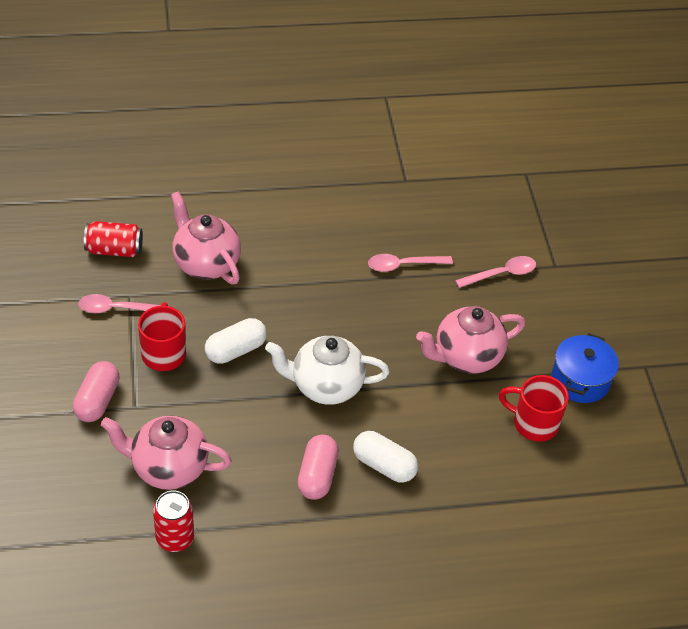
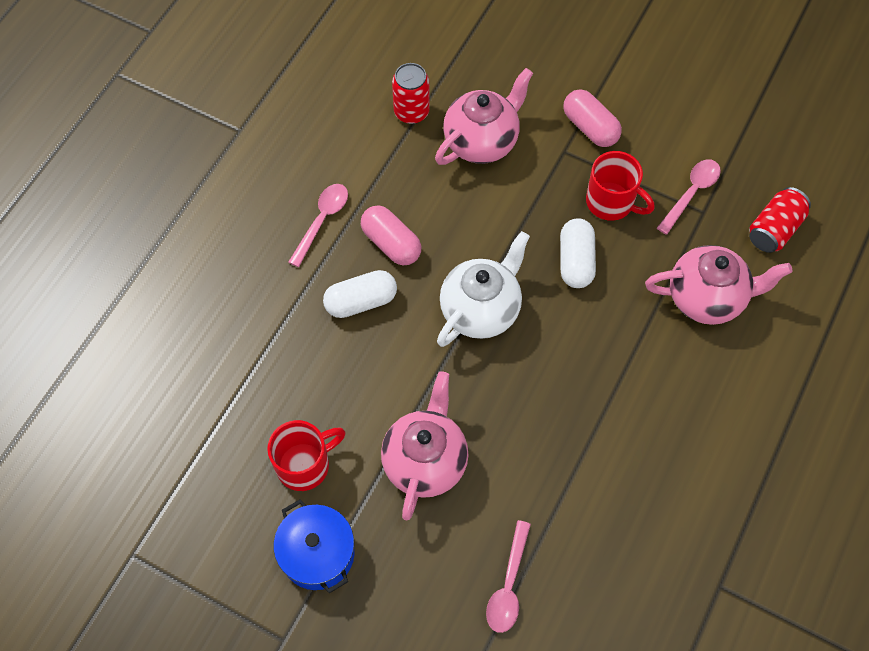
camera: 130 degrees right, 15 degrees up
(403, 265) = (587, 487): pink spoon -> pink spoon (322, 220)

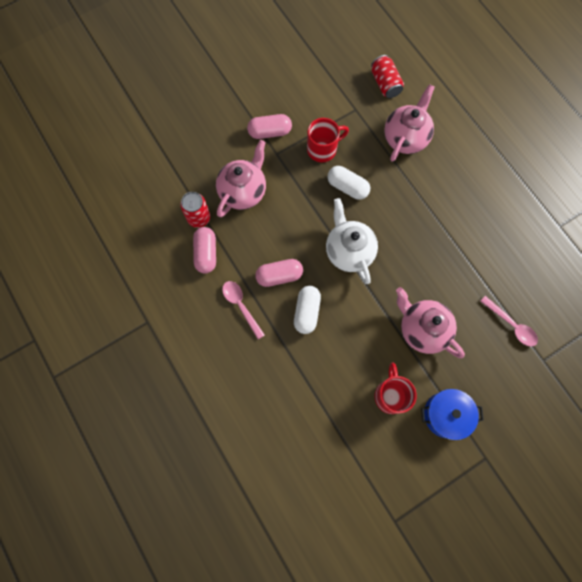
camera: 60 degrees left, 10 degrees up
(368, 145) = (206, 253): none -> pink capsule
(482, 142) = (243, 191): pink teapot -> pink teapot turned 45 degrees clockwise
(691, 193) = (341, 108): pink spoon -> none

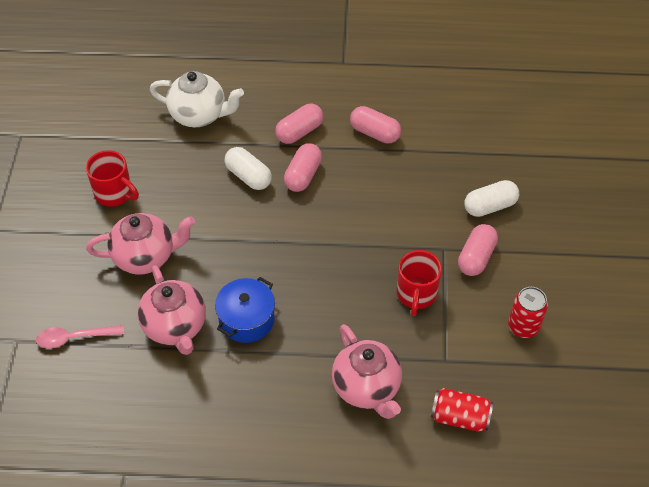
camera: 125 degrees right, 20 degrees down
(199, 218) = (418, 146): red can -> red can (523, 326)
(241, 306) = (299, 132): pink spoon -> pink capsule
(243, 191) = (419, 195): pink teapot -> pink teapot (175, 327)
(347, 187) = (351, 289): white capsule -> white capsule (490, 206)
(349, 251) = (278, 246): white teapot -> white teapot (199, 115)
(446, 415) = (56, 224): blue pot -> blue pot (246, 319)

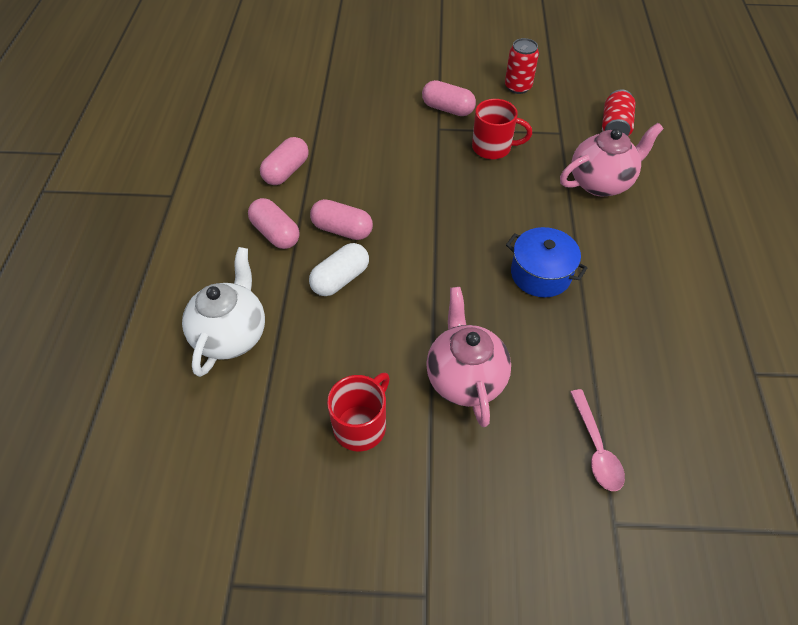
camera: 90 degrees left, 0 degrees up
(175, 327) = (561, 339): pink teapot -> none
(490, 206) = (388, 97): white capsule -> none

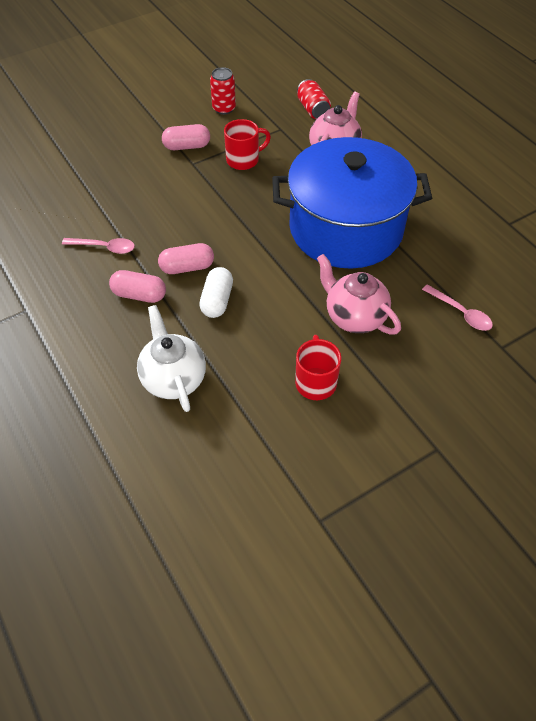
camera: 35 degrees left, 0 degrees up
(286, 171) = (104, 247): pink capsule -> pink spoon
(540, 274) = (346, 229): blue pot -> blue pot, size x2.40

